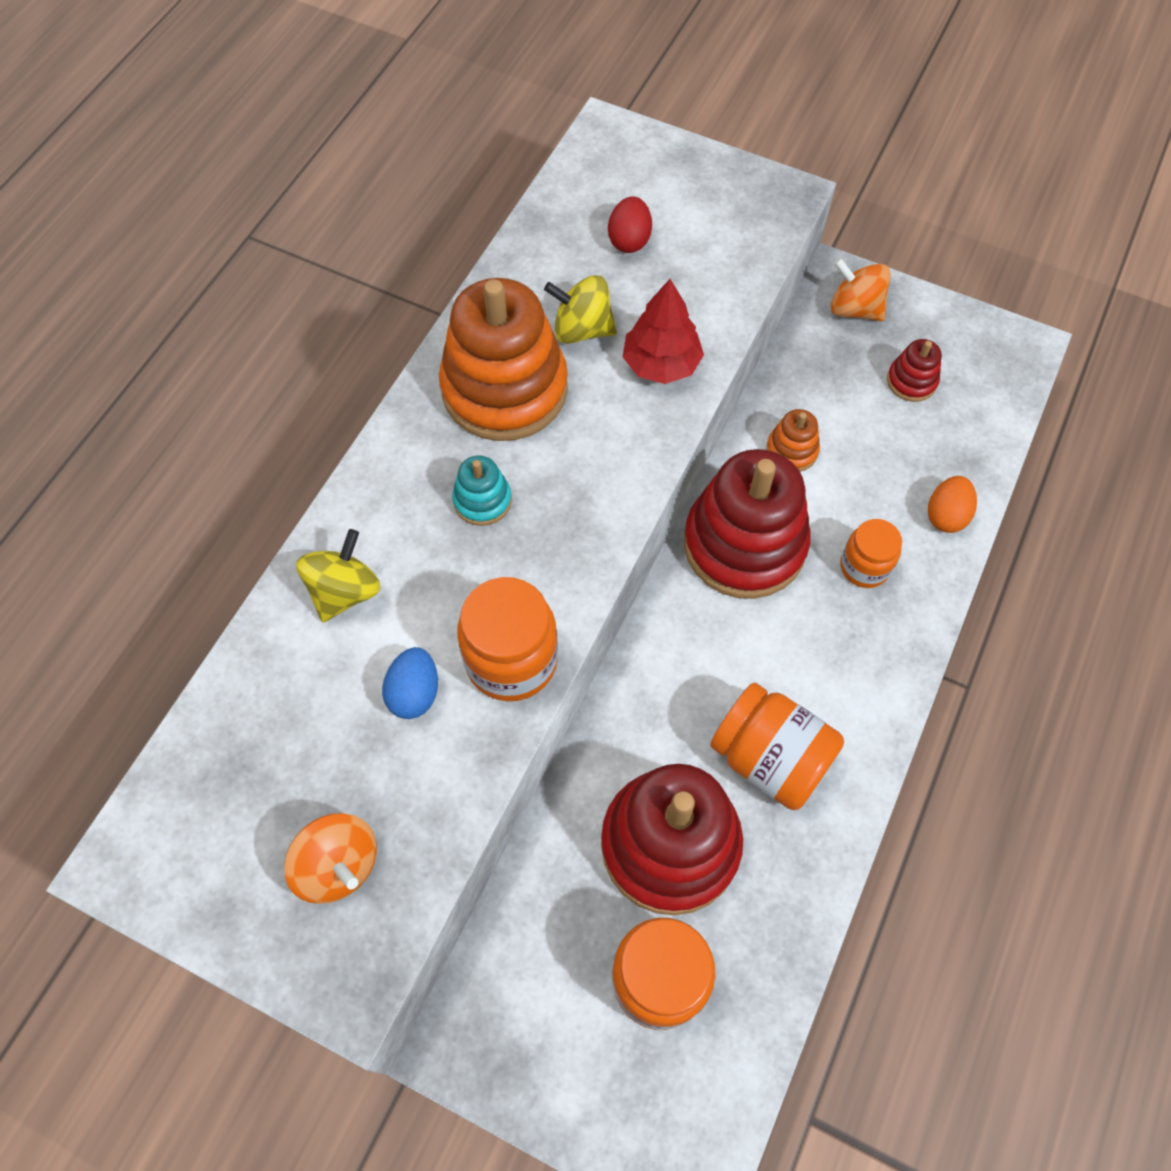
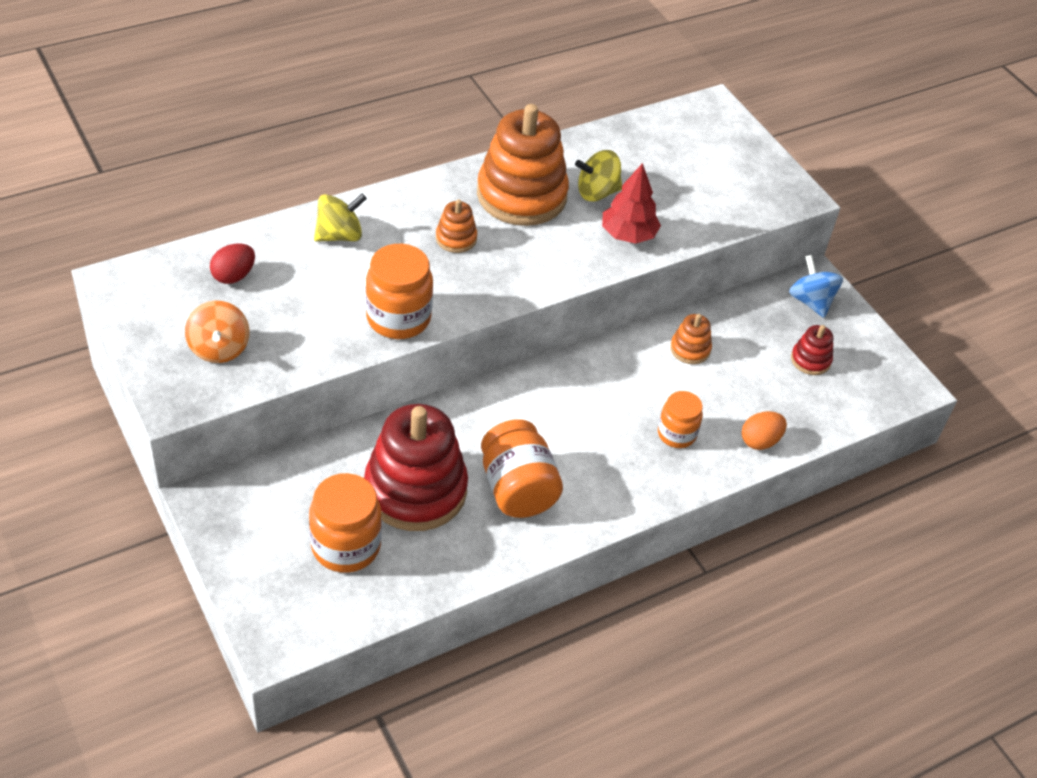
camera: 30 degrees right, 15 degrees down
(414, 693) = (332, 301): blue egg -> none
(482, 500) = (456, 238): turquoise stacking toy -> orange stacking toy
(582, 329) = (597, 192): yellow spinning top -> yellow spinning top turned 60 degrees counterclockwise
(629, 240) = (671, 165): red egg -> red egg (234, 276)
(744, 544) = (610, 377): red stacking toy -> none
(854, 309) = (811, 301): orange spinning top -> blue spinning top

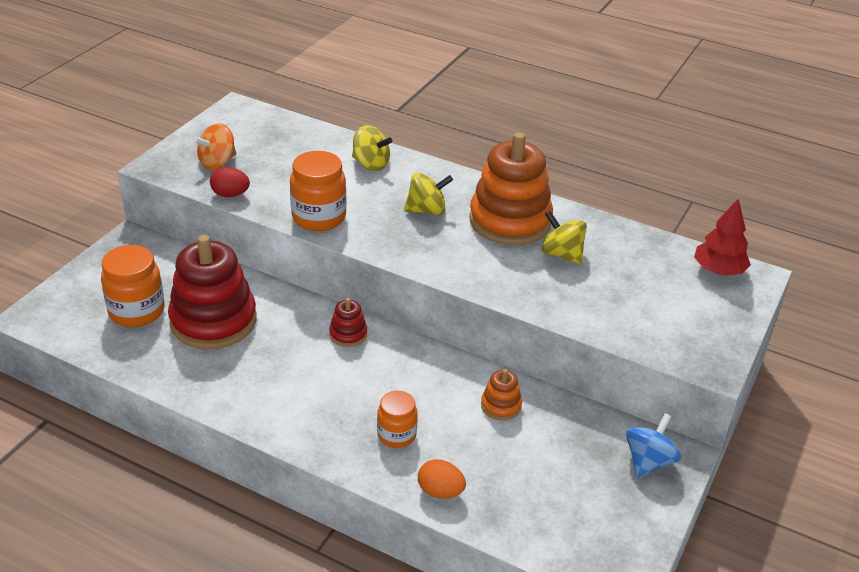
camera: 60 degrees right, 10 degrees down
(234, 276) = (286, 142): red egg -> red egg (230, 194)
(456, 238) = (427, 210): orange stacking toy -> yellow spinning top
(517, 489) = (257, 369): orange jar -> none
(628, 235) = (534, 287): red tree -> red tree (718, 270)
(810, 360) = (574, 489): red stacking toy -> red stacking toy (348, 334)

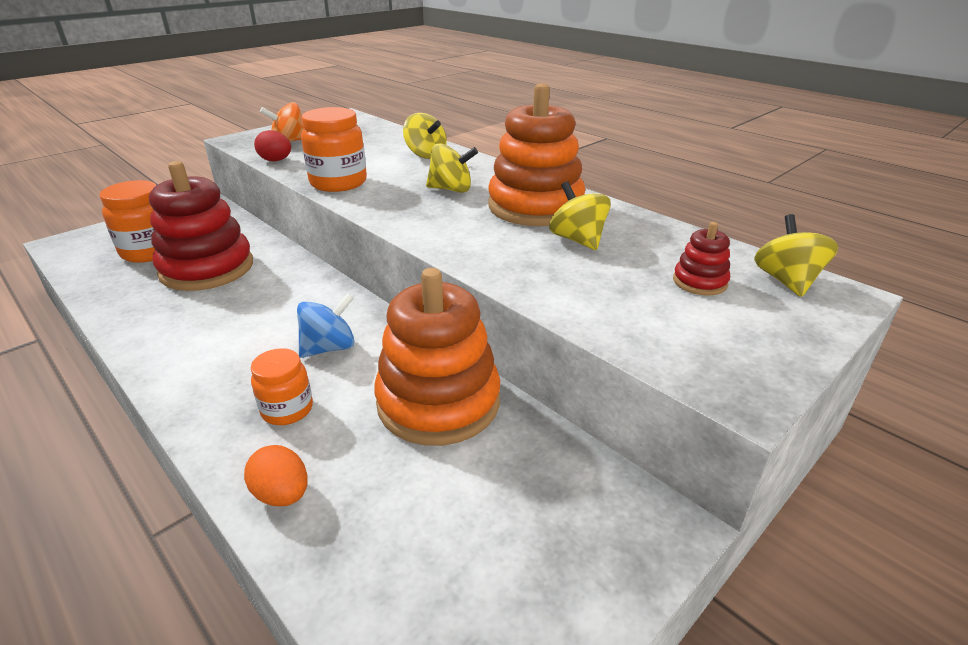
camera: 20 degrees right, 5 degrees down
(348, 334) = (323, 299): red stacking toy -> red stacking toy (699, 282)
(501, 406) = (438, 402): orange stacking toy -> orange stacking toy, size x2.27
(648, 461) = (609, 523): blue spinning top -> blue spinning top (329, 348)
(718, 270) = (786, 281): red tree -> yellow spinning top

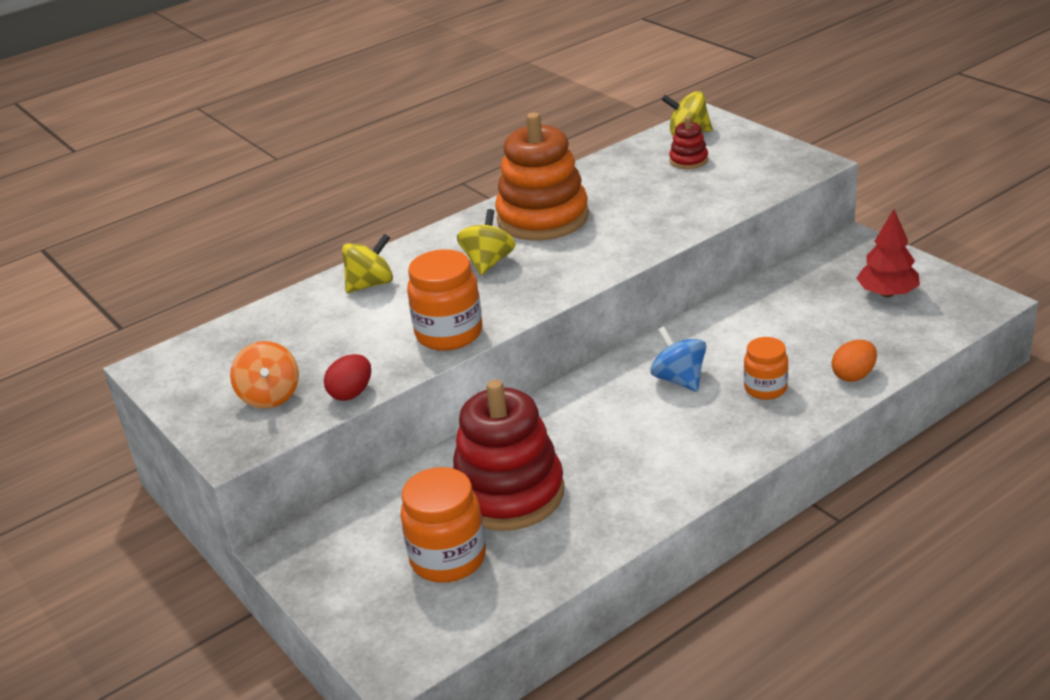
camera: 80 degrees left, 0 degrees up
(438, 402) = (752, 319): orange stacking toy -> none
(496, 556) = (887, 293): none -> red tree
(577, 240) = (616, 201): yellow spinning top -> none

